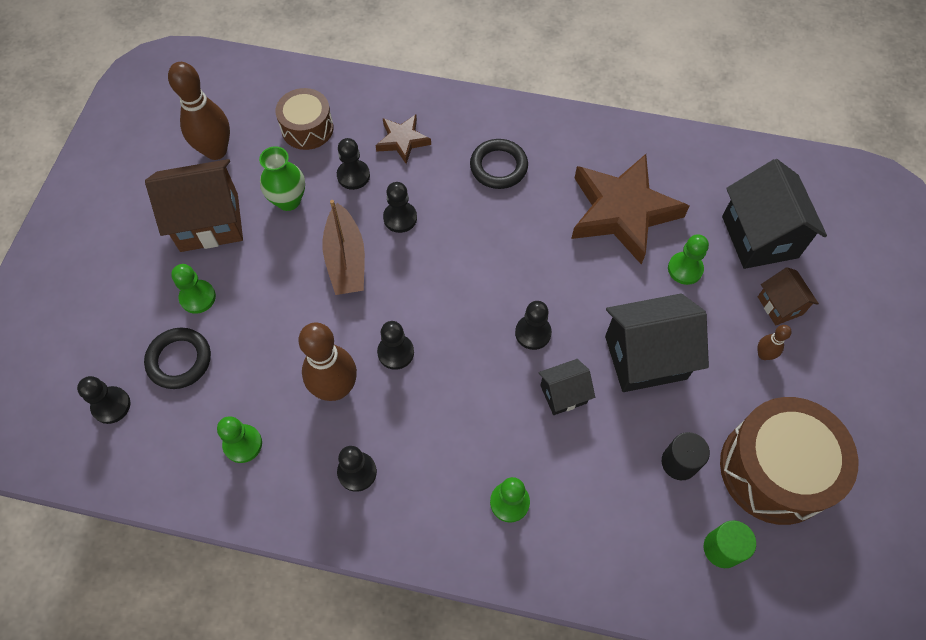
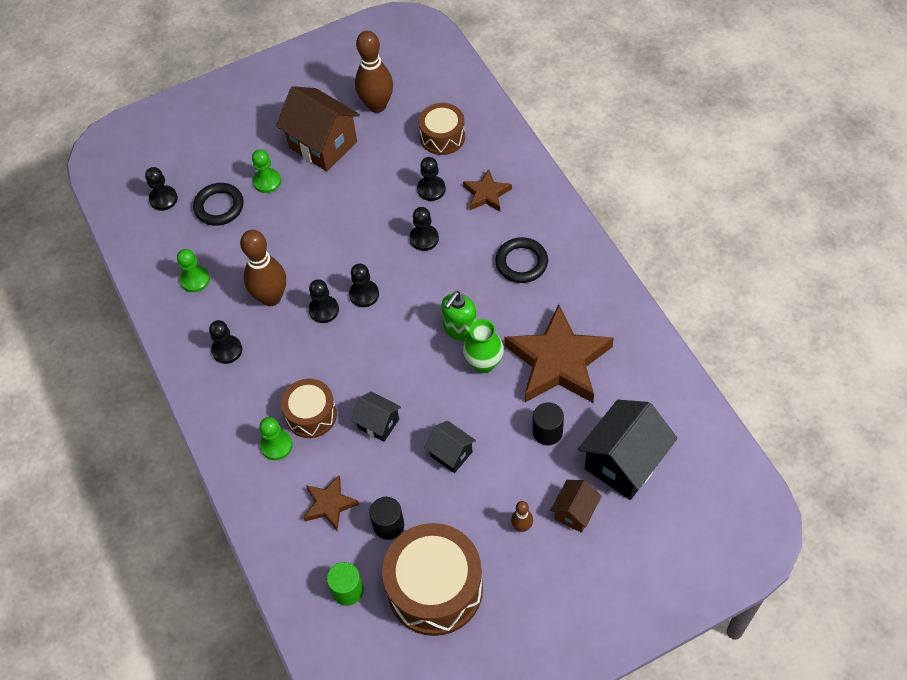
camera: 55 degrees right, 5 degrees down
(288, 200) = (378, 171): green vase -> green vase (484, 363)
(346, 260) = (364, 234): brown boat -> none
(502, 446) = (311, 415): none -> brown drum
(522, 259) = (460, 329): none -> green soap dispenser
(533, 333) = (408, 375): black pawn -> black pawn (364, 294)
(616, 499) = (329, 504): none -> brown star
(645, 357) = (451, 454): black house -> black house, size x0.53
(685, 269) = (547, 432): green pawn -> black cylinder

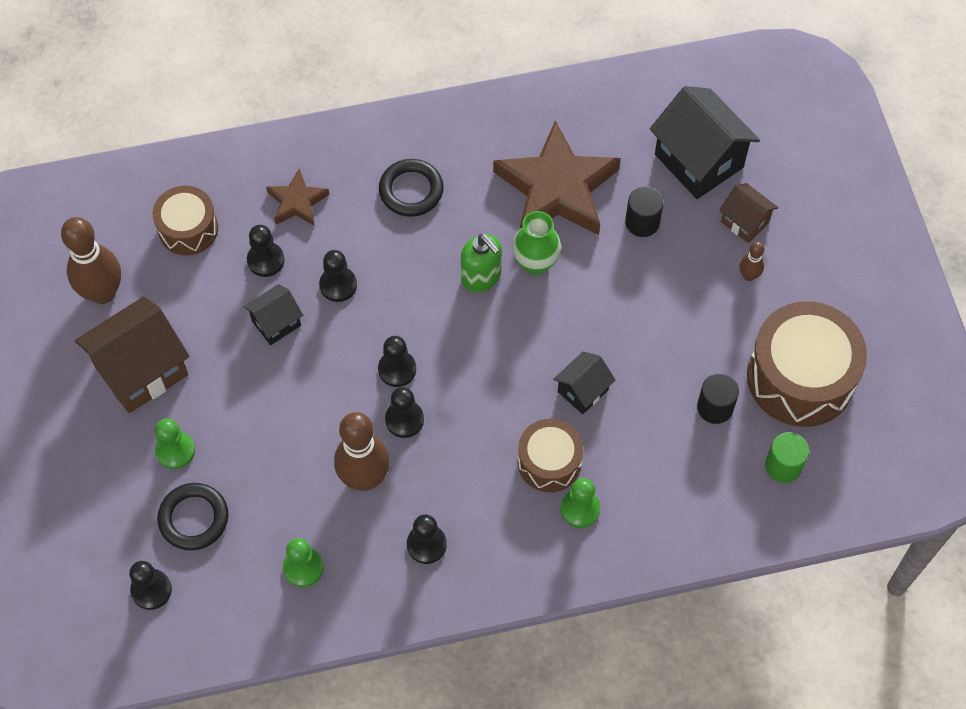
camera: 80 degrees left, 5 degrees up
(329, 504) = (673, 464): brown star -> none
(451, 454) = (643, 324): black house -> black house (276, 323)

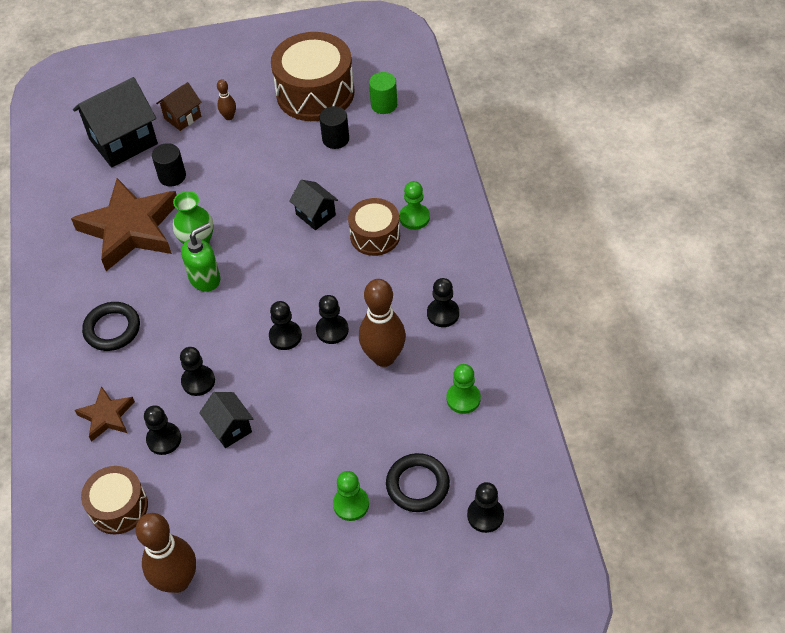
camera: 85 degrees left, 10 degrees down
(141, 370) = (266, 539): brown house -> none

